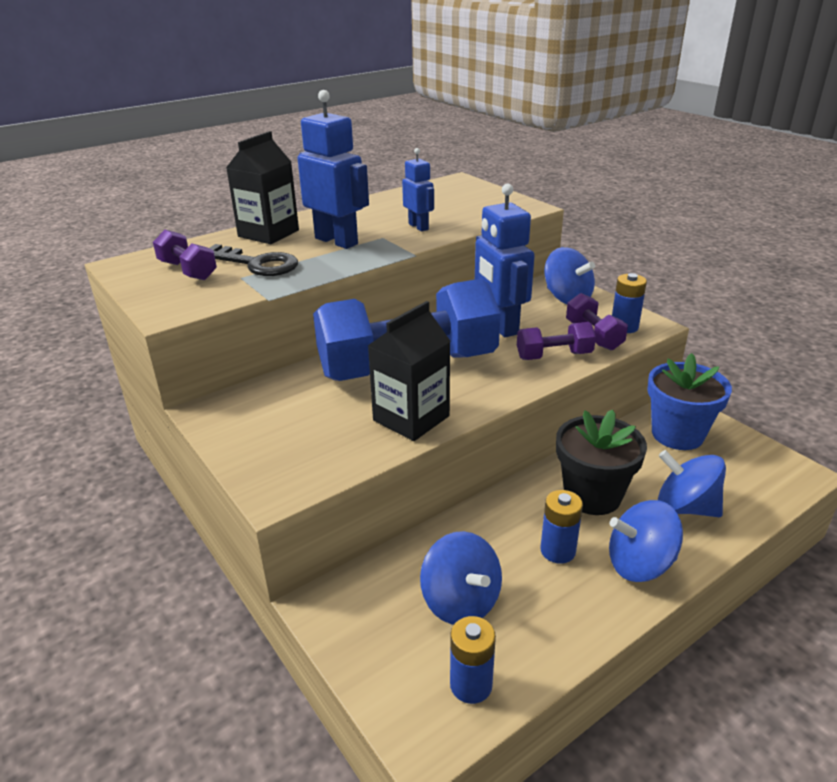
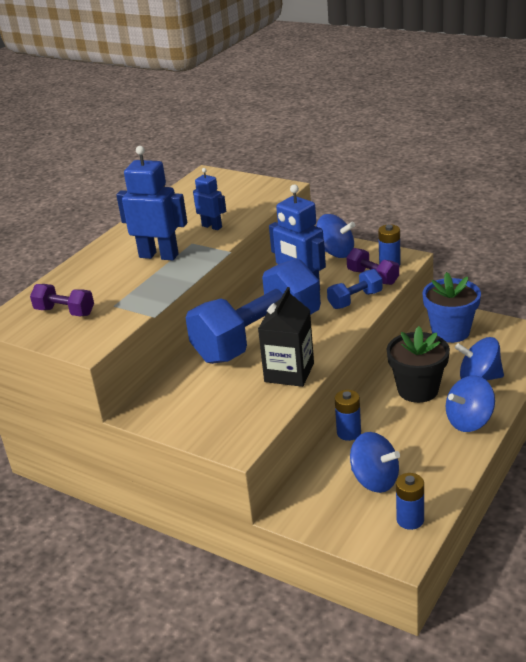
camera: 20 degrees left, 0 degrees up
(256, 264) = (114, 291): black key -> none
(268, 233) = (96, 263): black carton -> none
(554, 356) = (355, 300): purple dumbbell -> blue dumbbell
(558, 551) = (416, 430): blue battery -> blue battery (349, 433)

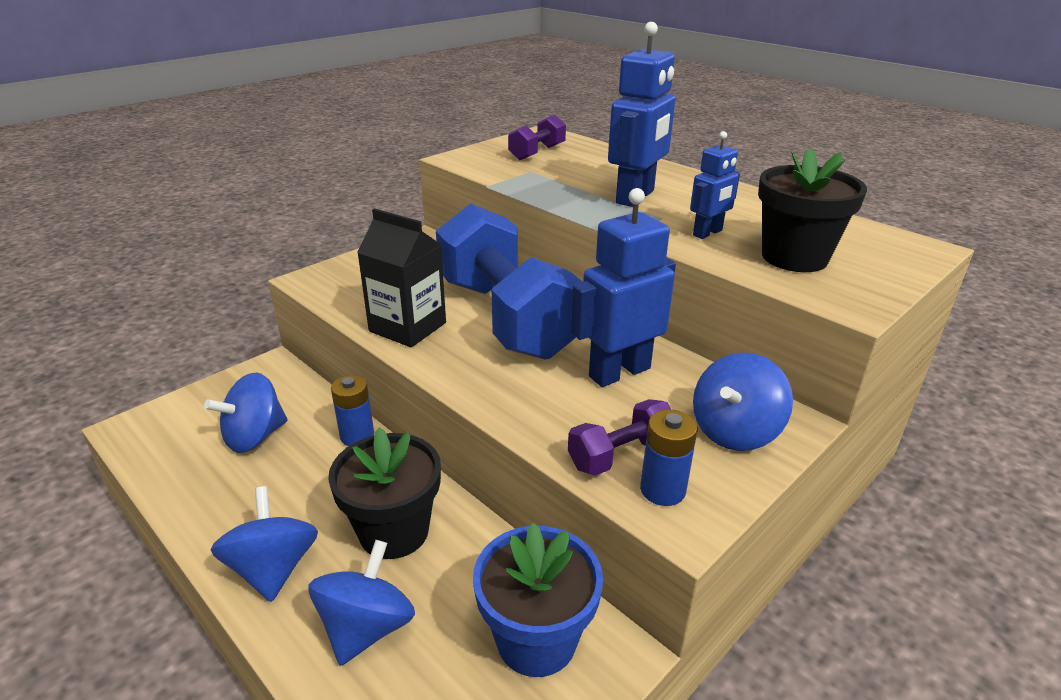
camera: 100 degrees right, 0 degrees up
(235, 202) = (794, 257): none -> black flower pot
(355, 300) = (551, 417): blue dumbbell -> none
(410, 520) = (166, 448): blue battery -> none

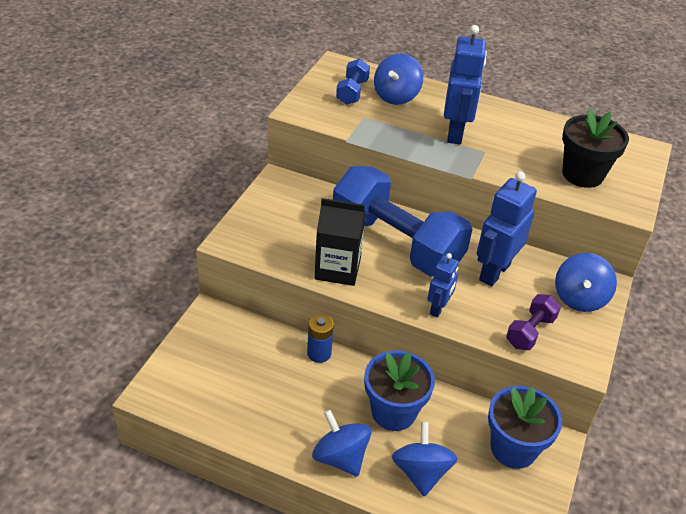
camera: 25 degrees left, 10 degrees up
(255, 437) = (249, 374): blue spinning top -> blue spinning top (396, 96)
(394, 531) = (393, 412): black flower pot -> blue flower pot
(537, 153) = (352, 92): purple dumbbell -> blue dumbbell
(662, 490) = (563, 347): blue battery -> none
(708, 233) = (522, 162): blue robot -> blue robot (438, 308)

